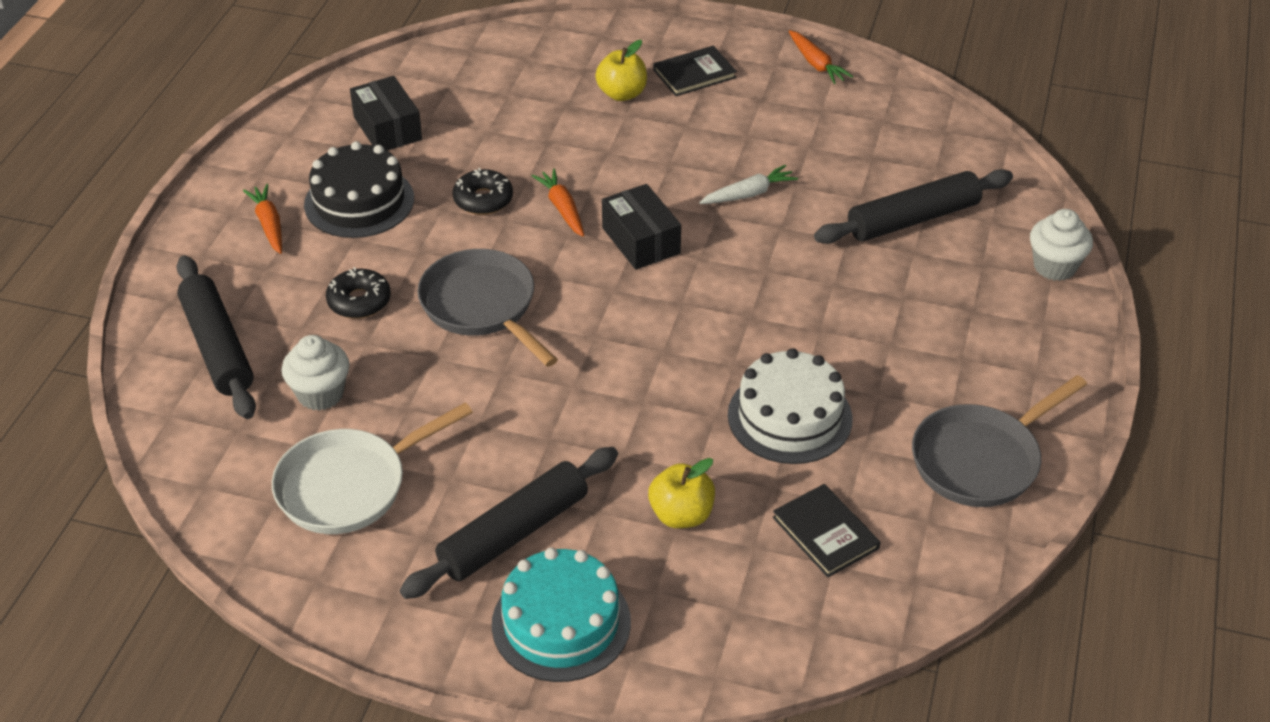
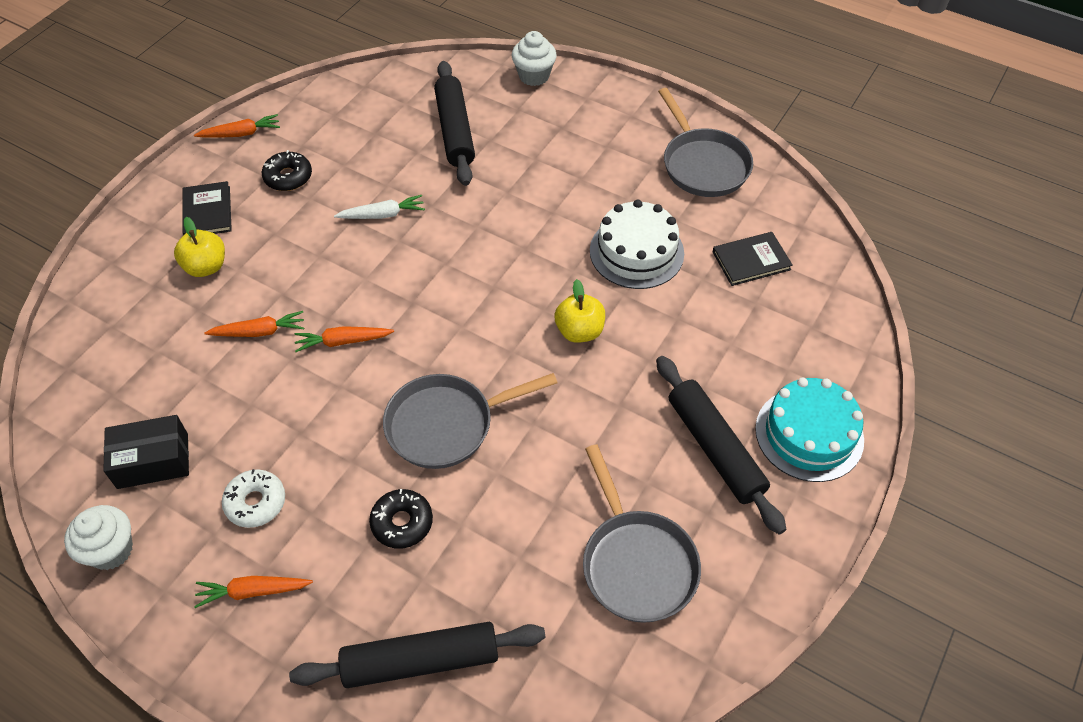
camera: 75 degrees left, 10 degrees up
(320, 394) = (516, 572): white cupcake -> white cupcake (111, 550)
(349, 485) = (636, 563): white pan -> grey pan
(359, 201) = (256, 502): black cake -> white donut
(483, 200) = (302, 398): black donut -> black donut (288, 177)
(554, 150) = (259, 332): none -> orange carrot
(641, 240) = (408, 296): black box -> none
(681, 515) = (718, 337): yellow apple -> yellow apple (579, 331)
(749, 194) = (382, 215): white carrot -> white carrot turned 90 degrees clockwise

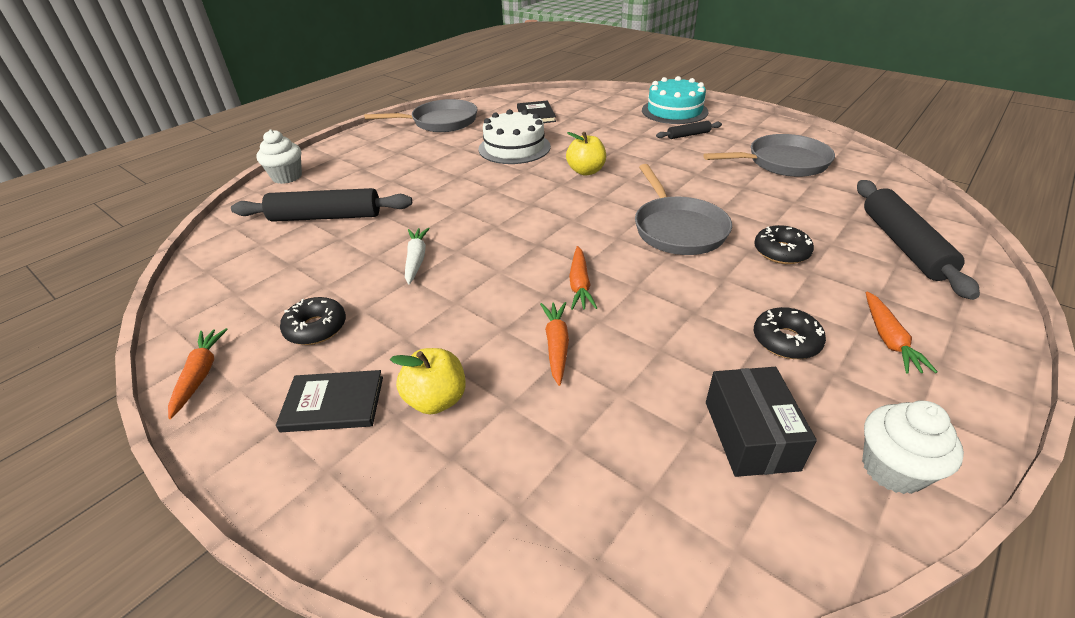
camera: 80 degrees left, 15 degrees down
(256, 502) = (786, 341): white donut -> black donut
(715, 449) = (688, 135): black rolling pin -> black rolling pin, size x0.50

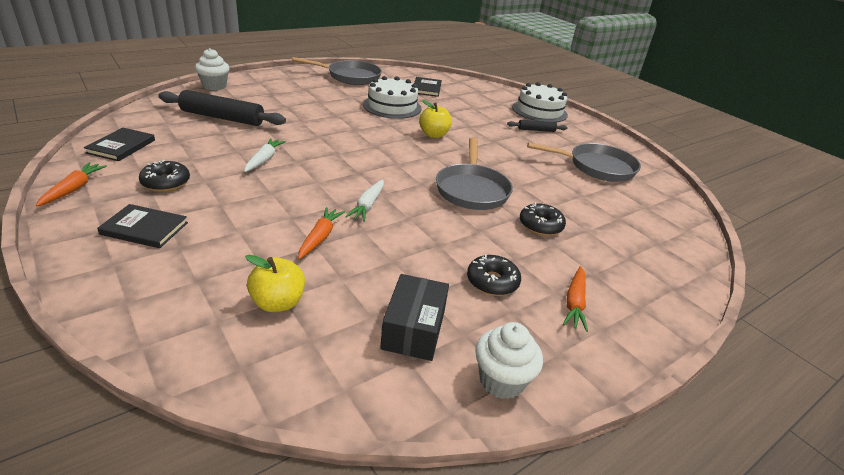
camera: 10 degrees right, 5 degrees down
(223, 294) = (121, 146): none -> black book
(436, 400) = (212, 245): yellow apple -> yellow apple (278, 303)
(579, 285) = (367, 205): orange carrot -> white carrot
(674, 111) = (539, 111): turquoise cake -> white cake
(903, 245) = (646, 247): black rolling pin -> none

